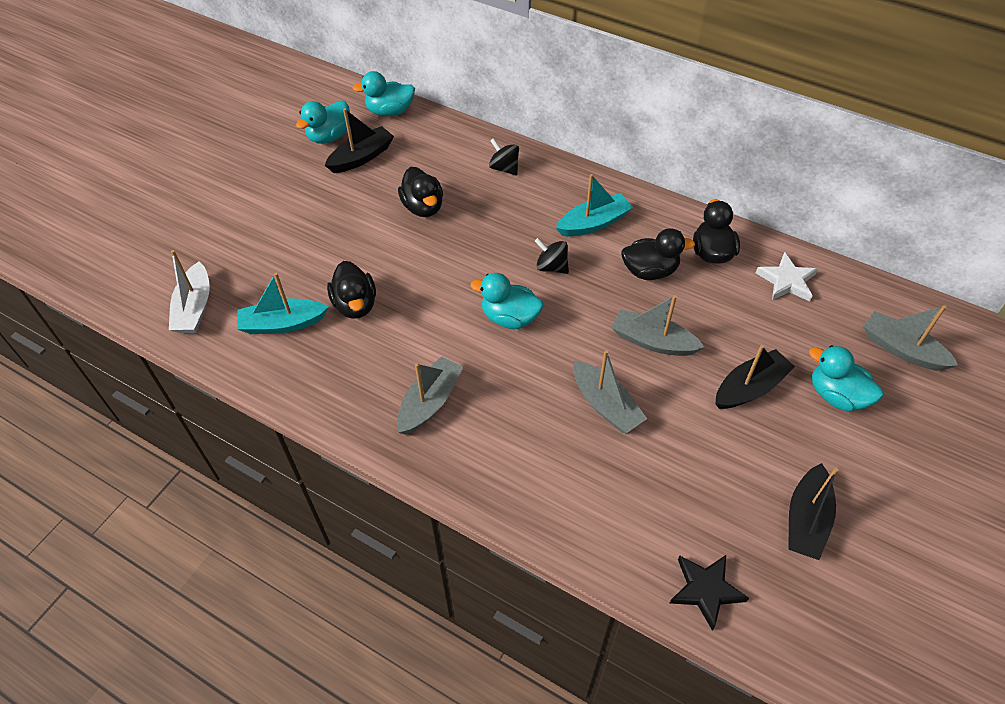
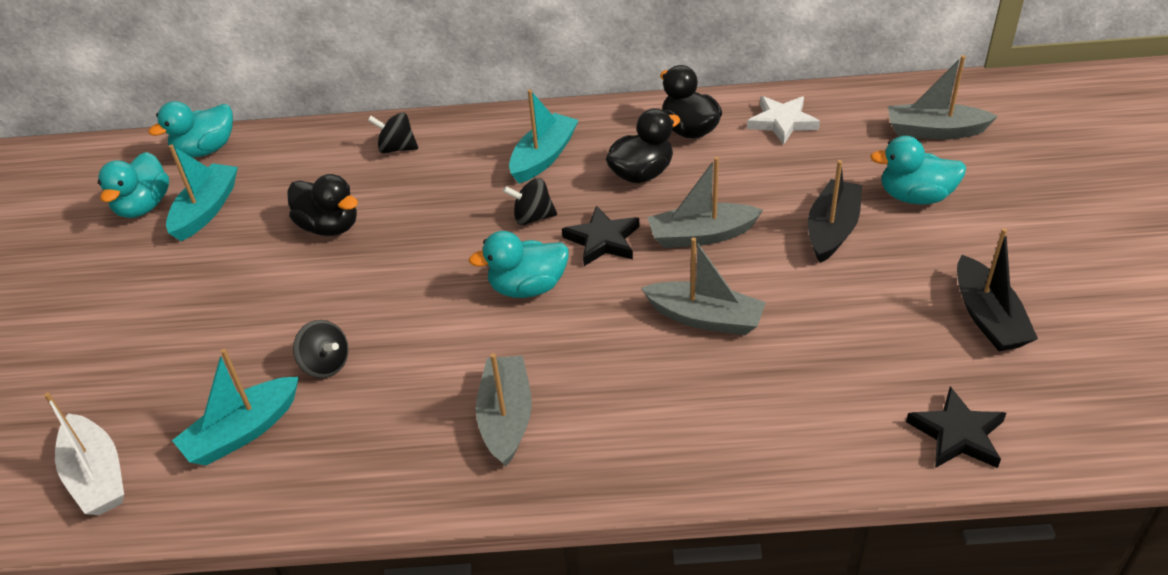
camera: 30 degrees left, 10 degrees down
(355, 305) = (326, 364): black duck -> black spinning top
(361, 157) = (206, 210): black boat -> turquoise boat
(584, 309) = (603, 240): none -> black star

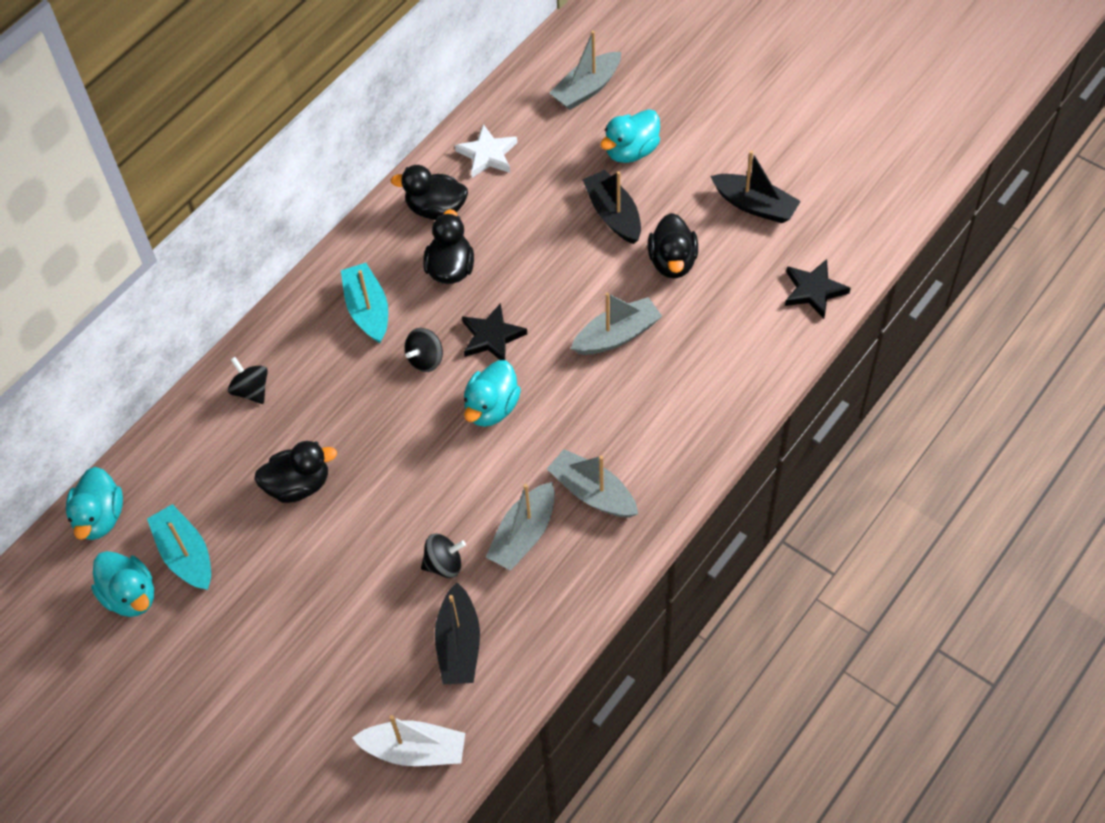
camera: 50 degrees left, 15 degrees up
(243, 432) = (459, 644): turquoise boat -> black boat
(397, 148) = (251, 390): black spinning top -> black spinning top turned 90 degrees clockwise
(701, 235) = (545, 282): grey boat -> grey boat (524, 534)
(838, 302) = (672, 262): none -> black duck

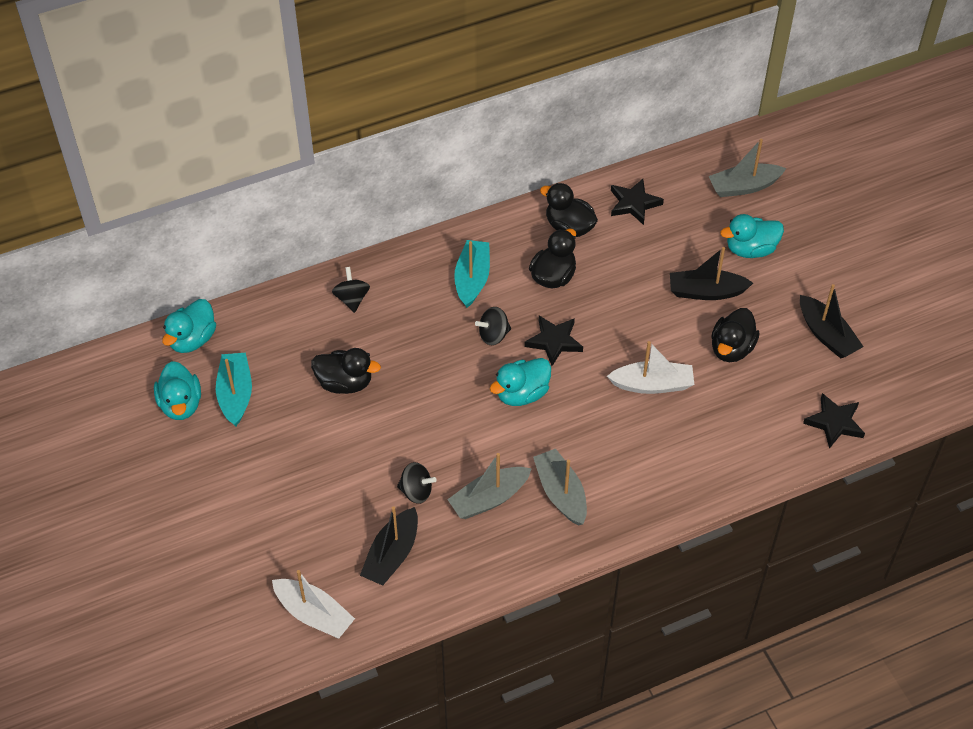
camera: 25 degrees right, 5 degrees down
(487, 155) = (634, 204): white star -> black star
(613, 214) = (706, 292): black boat -> black boat turned 90 degrees counterclockwise
(617, 335) = (652, 384): grey boat -> white boat

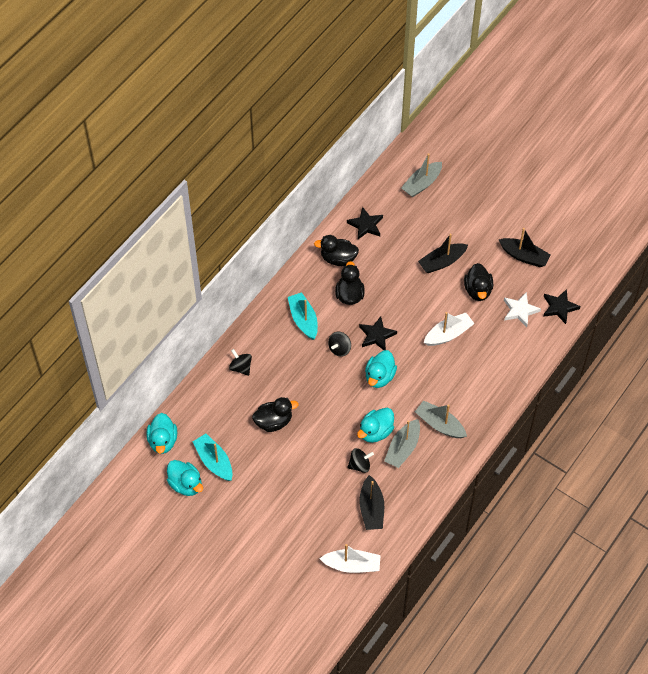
camera: 30 degrees left, 5 degrees up
(750, 249) = (450, 223): turquoise duck -> turquoise duck (375, 432)
(774, 401) = (520, 310): none -> white star

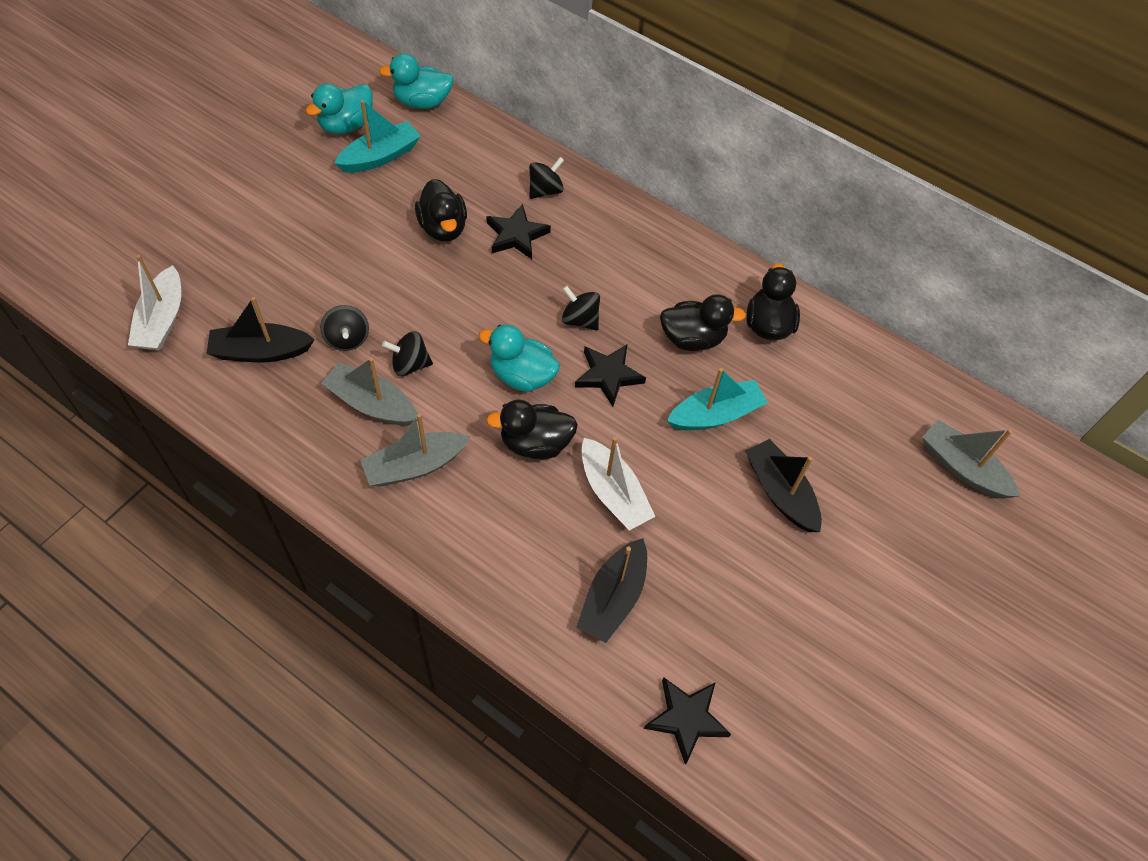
camera: 85 degrees right, 0 degrees up
(303, 320) = (638, 272): turquoise boat -> turquoise boat (715, 414)
(366, 225) = (847, 370): black star -> black star (516, 235)
(375, 432) = (410, 364): turquoise duck -> black spinning top
(440, 424) = (415, 466): grey boat -> grey boat turned 150 degrees counterclockwise
(478, 290) = (718, 553): black duck -> black duck (535, 443)
(520, 310) = (674, 633): white star -> none
(524, 256) = (813, 653): black boat -> black boat (613, 597)

